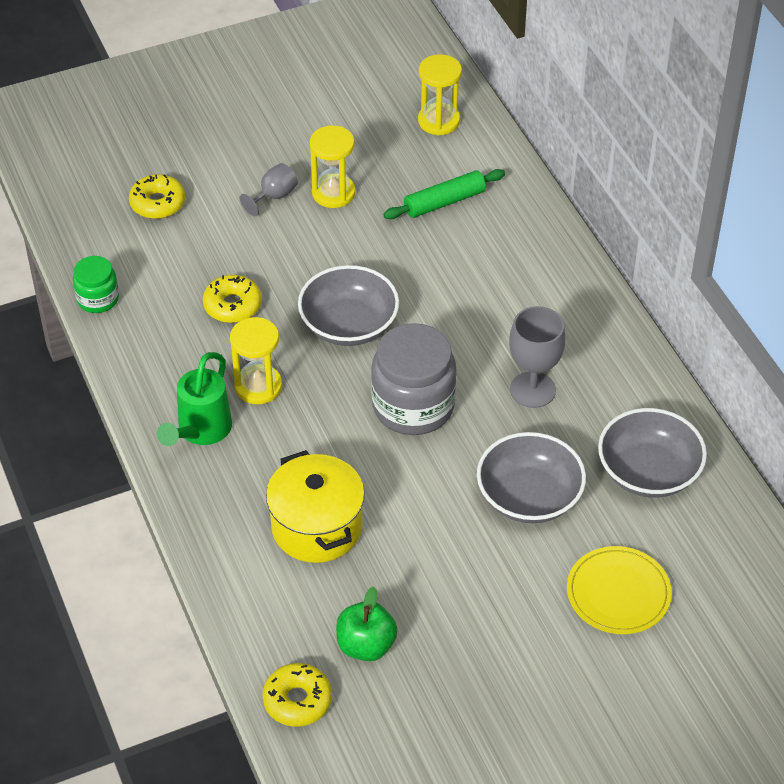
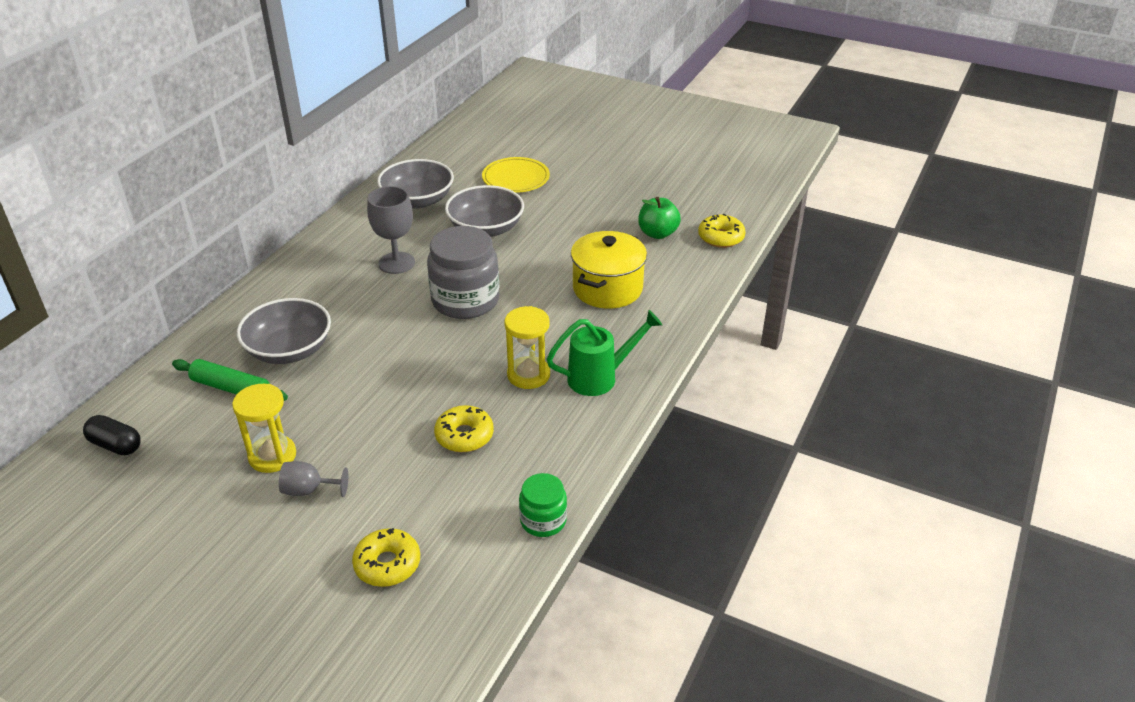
camera: 130 degrees left, 10 degrees down
(349, 325) = (421, 365): grey bowl -> grey bowl (289, 350)
(438, 121) = (115, 445): yellow hourglass -> black capsule

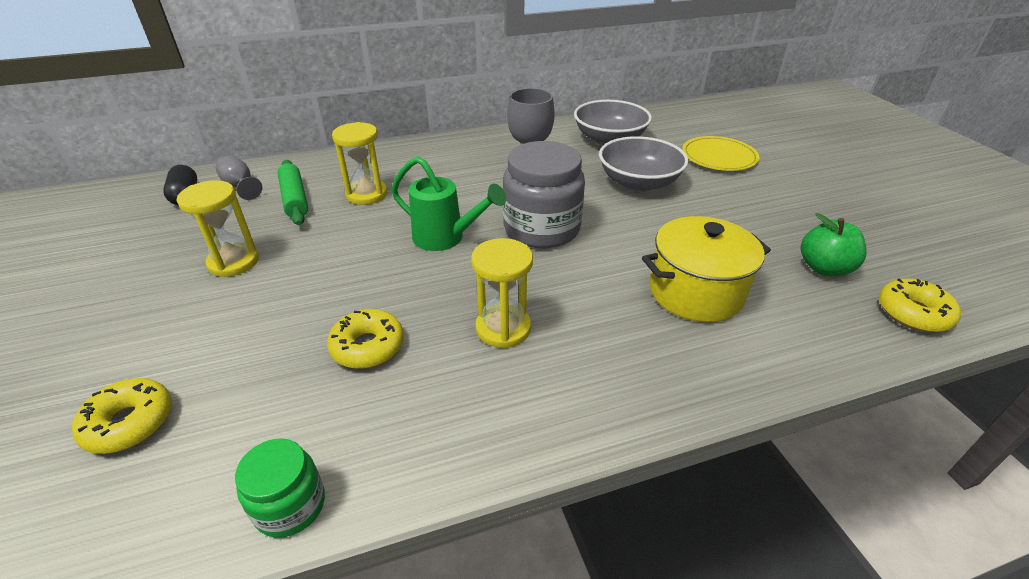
camera: 45 degrees right, 0 degrees up
(289, 350) = (367, 194): grey bowl -> yellow hourglass
(309, 490) = (205, 306): grey goblet -> grey goblet (241, 187)
(600, 377) = (570, 381): green watering can -> green watering can (446, 238)

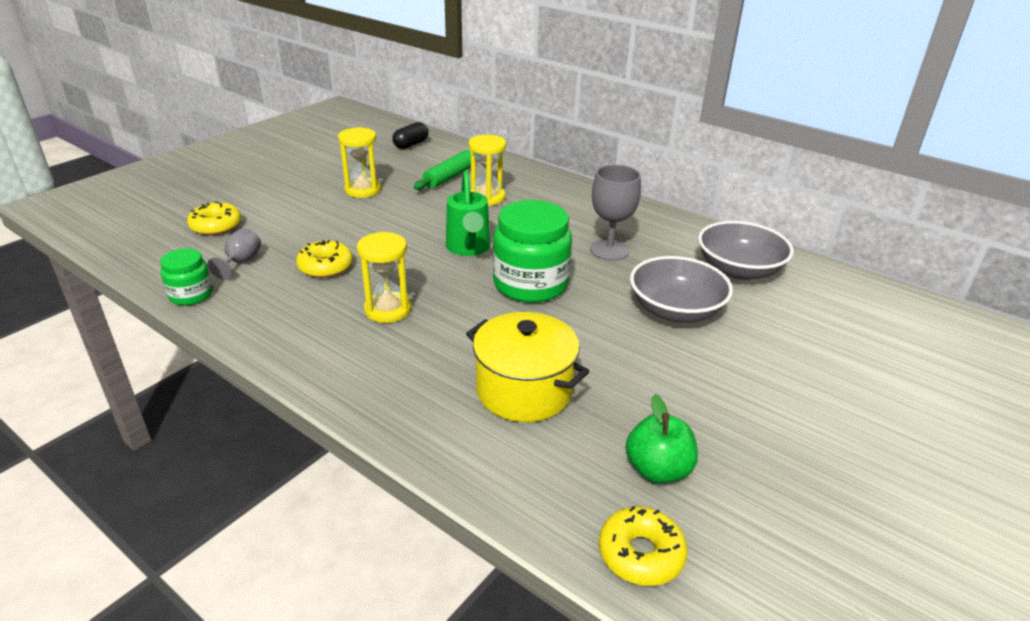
camera: 55 degrees right, 5 degrees down
(241, 187) = (441, 154): grey goblet -> grey goblet (241, 262)
(541, 229) = (530, 284): grey jar -> green jar
(719, 157) = (809, 347): yellow plate -> none

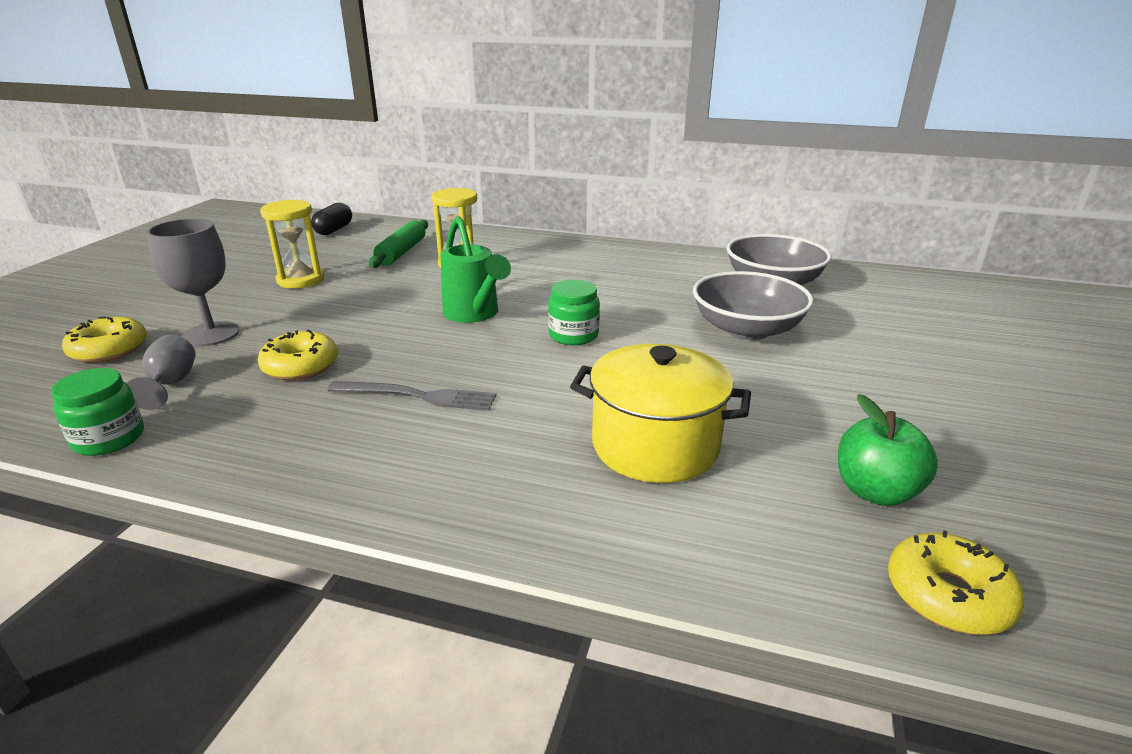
camera: 20 degrees left, 5 degrees down
(388, 310) = (418, 396): yellow hourglass -> grey fork
(530, 284) = (573, 335): green jar -> green jar, size x0.54
(609, 250) = (632, 289): grey goblet -> grey goblet (211, 334)

